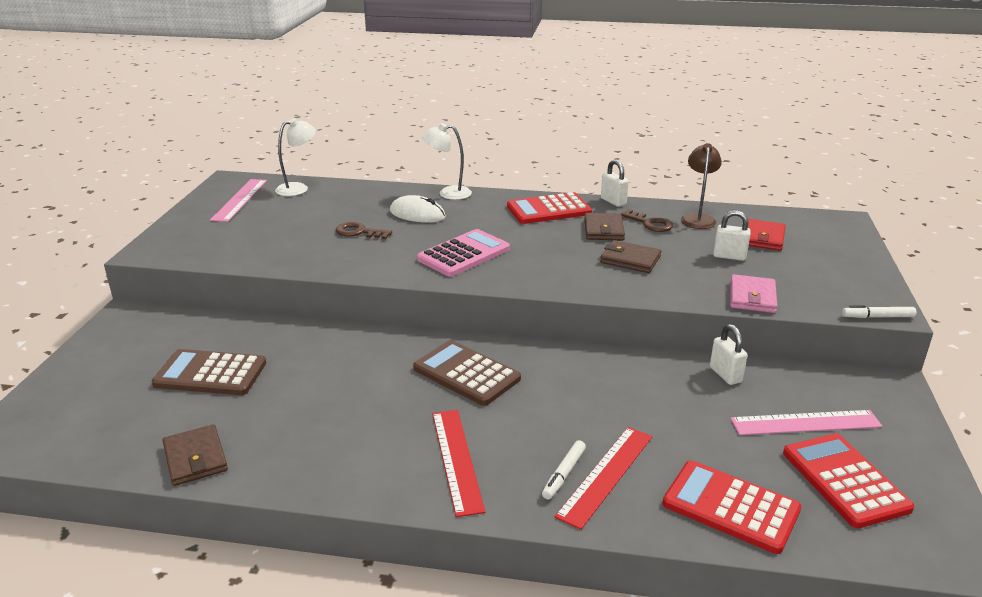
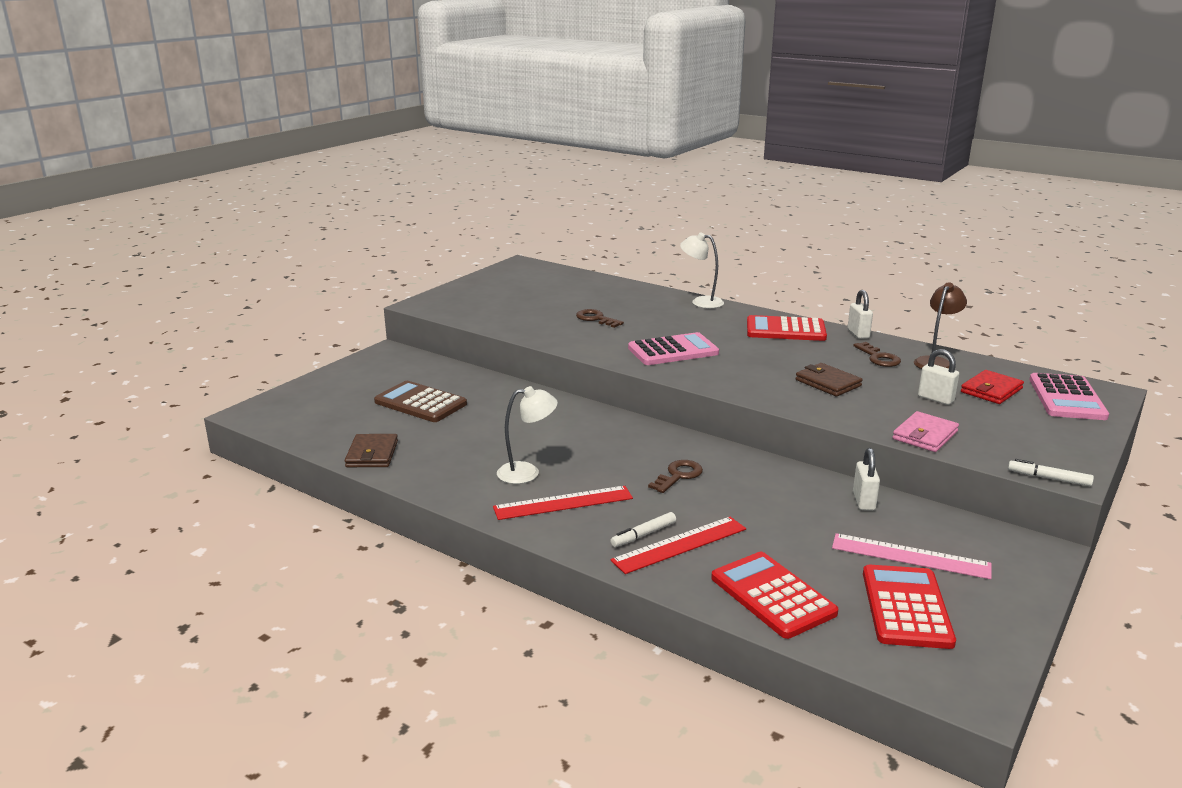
camera: 25 degrees right, 5 degrees down
(239, 200) = (517, 279): pink ruler -> none
(298, 188) = (572, 278): white lamp -> white lamp (527, 472)
(417, 214) = (658, 314): white mouse -> none
(457, 460) = (563, 503): red ruler -> red ruler turned 60 degrees clockwise
(466, 374) = (620, 447): brown calculator -> none
(546, 392) = (678, 475): none -> brown key
(603, 230) = (825, 355): brown wallet -> none
(822, 233) = (1066, 398): none -> pink calculator

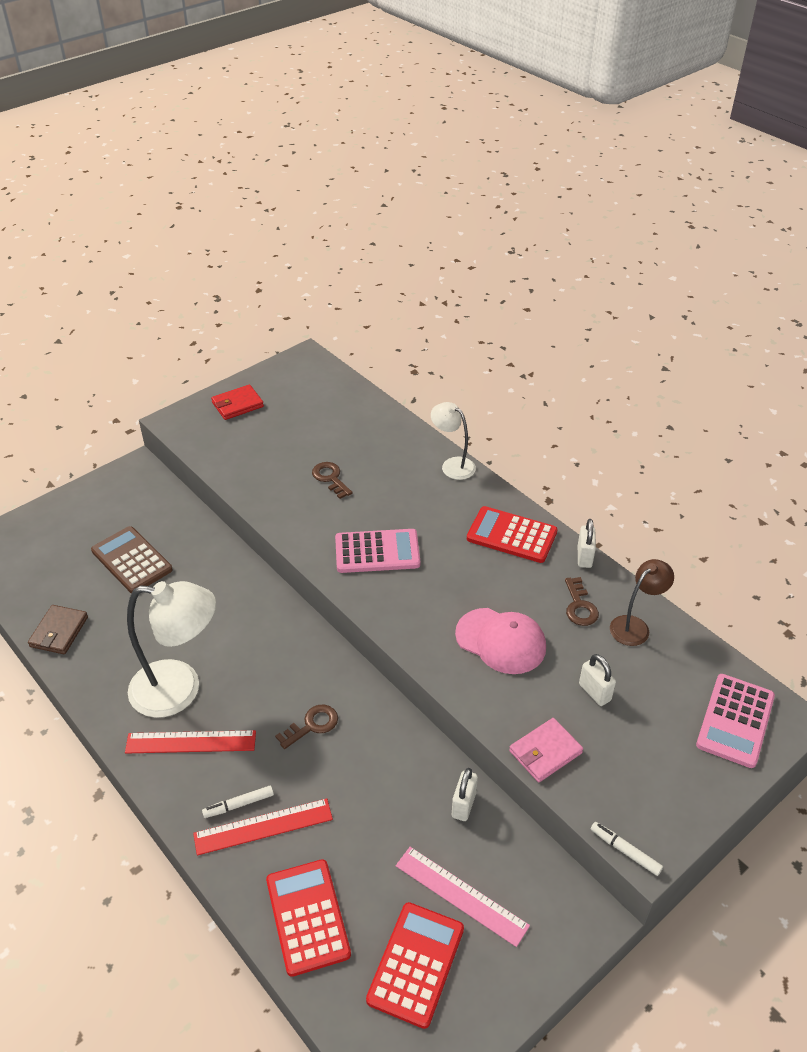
camera: 15 degrees right, 20 degrees up
(527, 472) = (180, 689): white lamp -> white lamp, size x1.79
(828, 383) = (501, 641): brown wallet -> pink cap
(991, 390) = (663, 689): red wallet -> red wallet (237, 404)

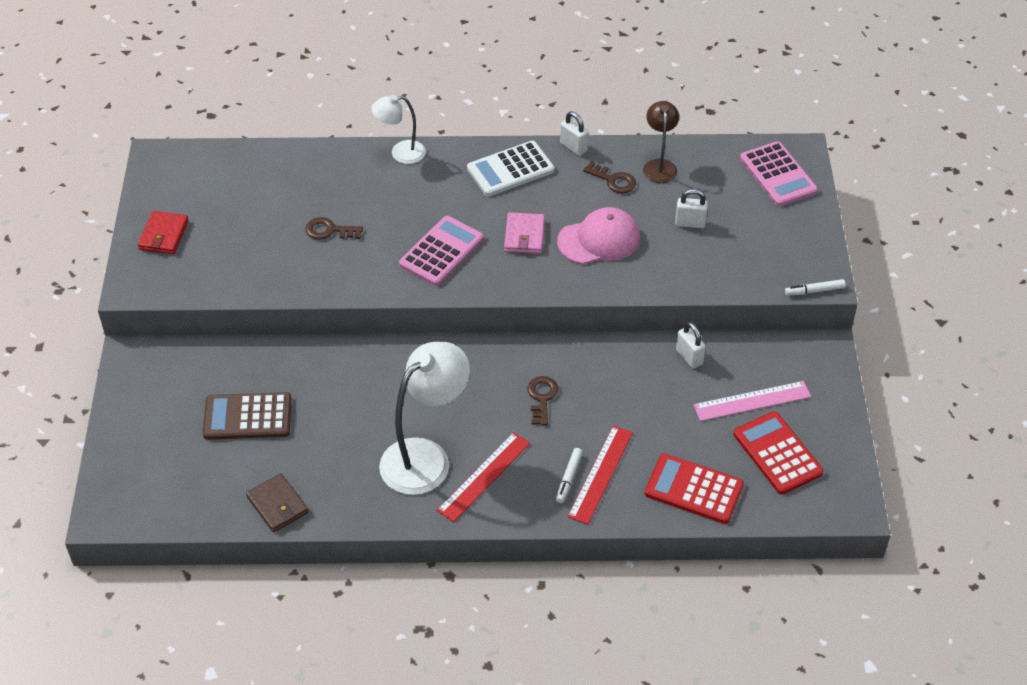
camera: 50 degrees left, 5 degrees up
(511, 535) = (510, 169): red calculator -> white calculator
(545, 752) = (710, 279): pink wallet -> pink wallet (524, 235)

